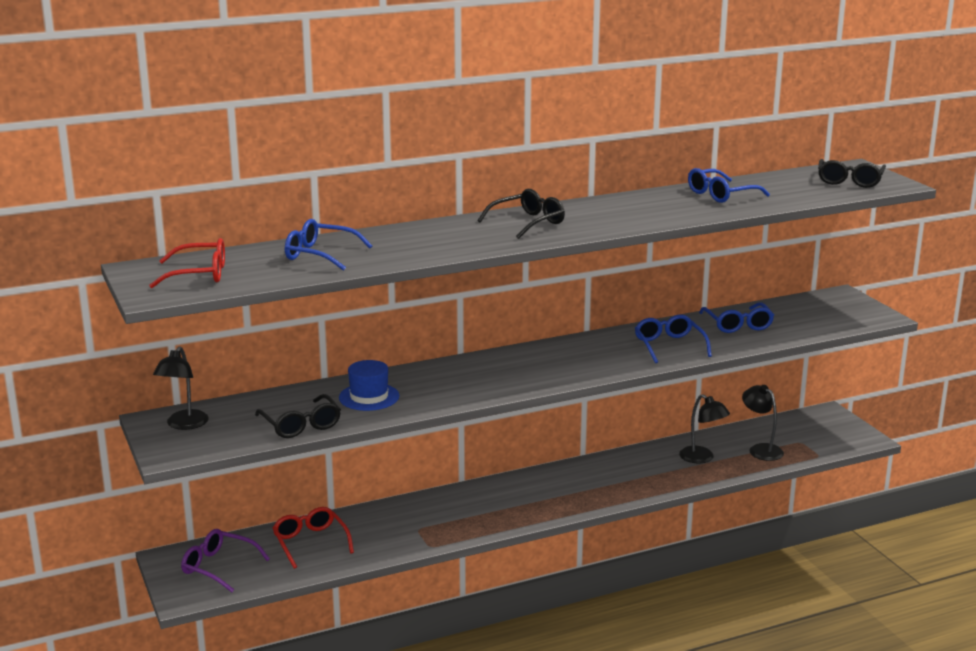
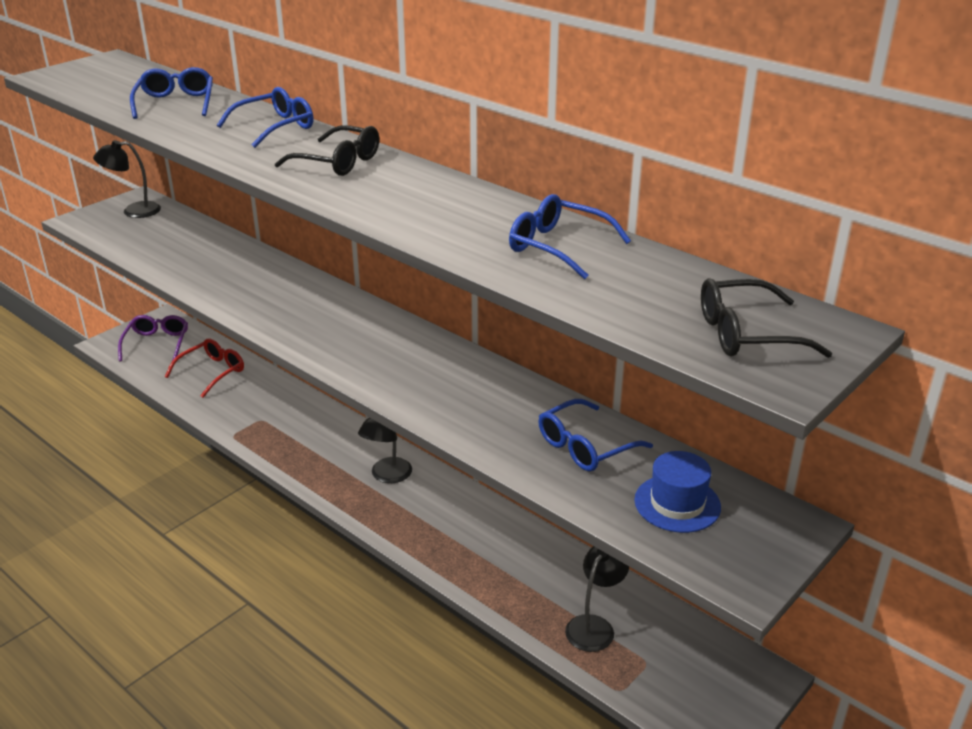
camera: 65 degrees right, 10 degrees up
(199, 274) = (102, 78): red glasses -> none
(301, 425) = (151, 254): black glasses -> none
(369, 397) = (225, 268): blue hat -> blue hat (677, 503)
(669, 346) = (471, 406): blue glasses -> blue glasses (275, 127)
(702, 458) = (531, 576): black lamp -> black lamp (387, 476)

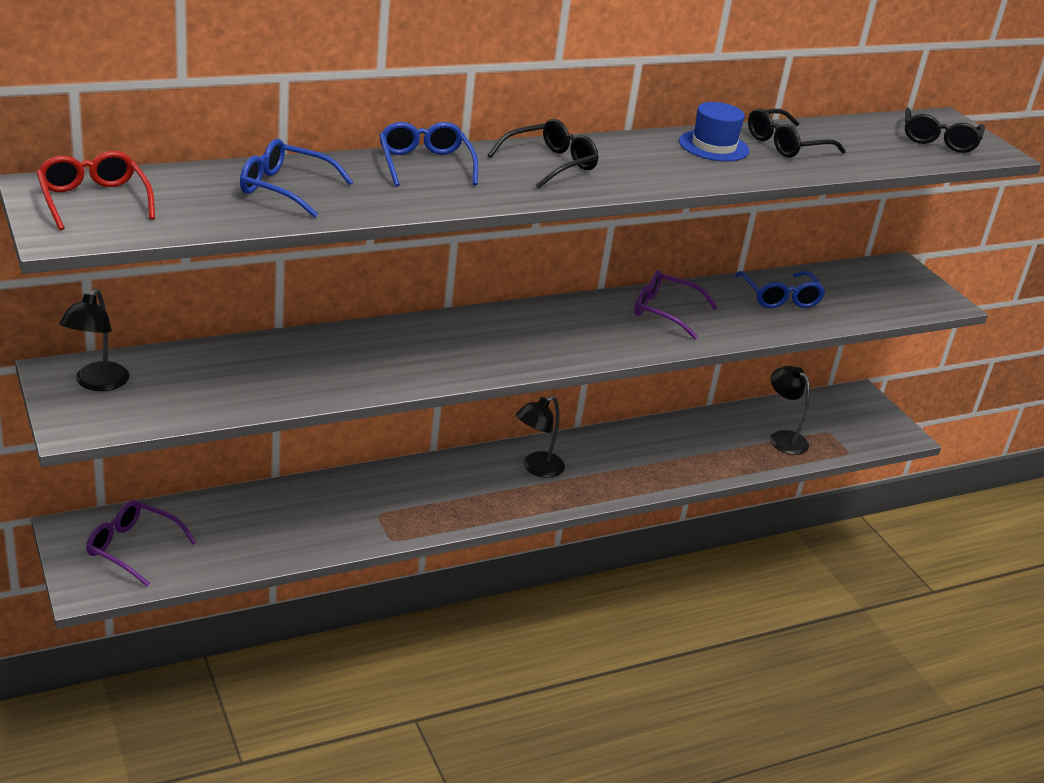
camera: 70 degrees left, 0 degrees up
(212, 372) = (247, 522): red glasses -> red glasses (94, 200)
(387, 476) = (536, 468): black lamp -> black lamp turned 90 degrees clockwise
(466, 384) = (664, 311): none -> purple glasses
(557, 247) = (786, 145): blue glasses -> black glasses
(677, 503) = (861, 292): blue hat -> blue hat (713, 146)

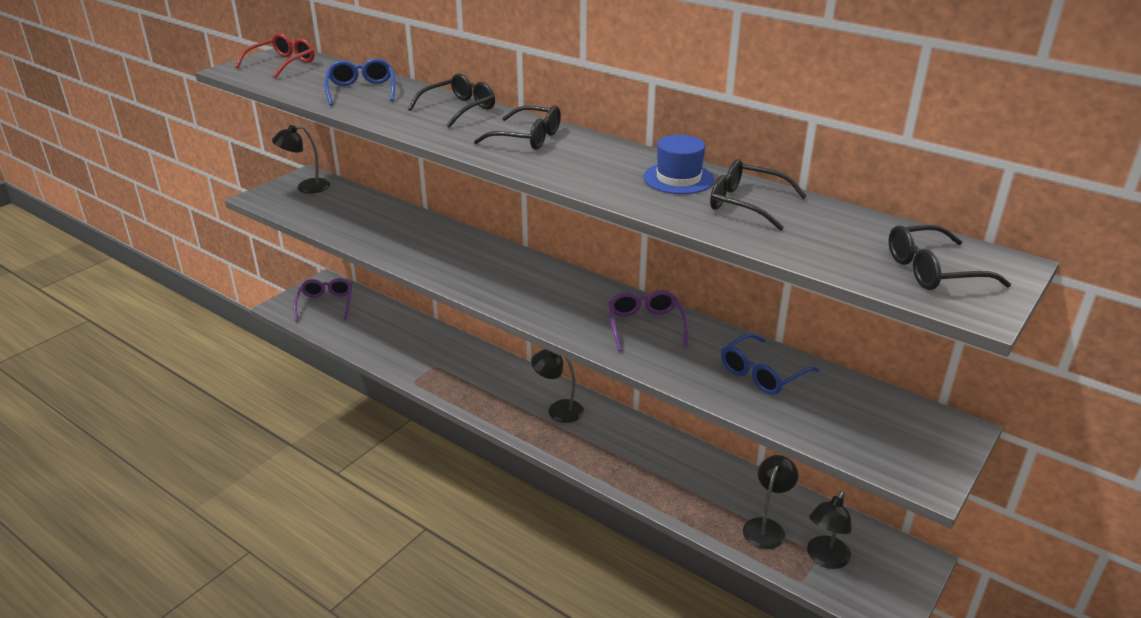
camera: 65 degrees right, 0 degrees up
(425, 164) = (459, 109): blue glasses -> black glasses
(834, 431) = (825, 559): none -> black lamp

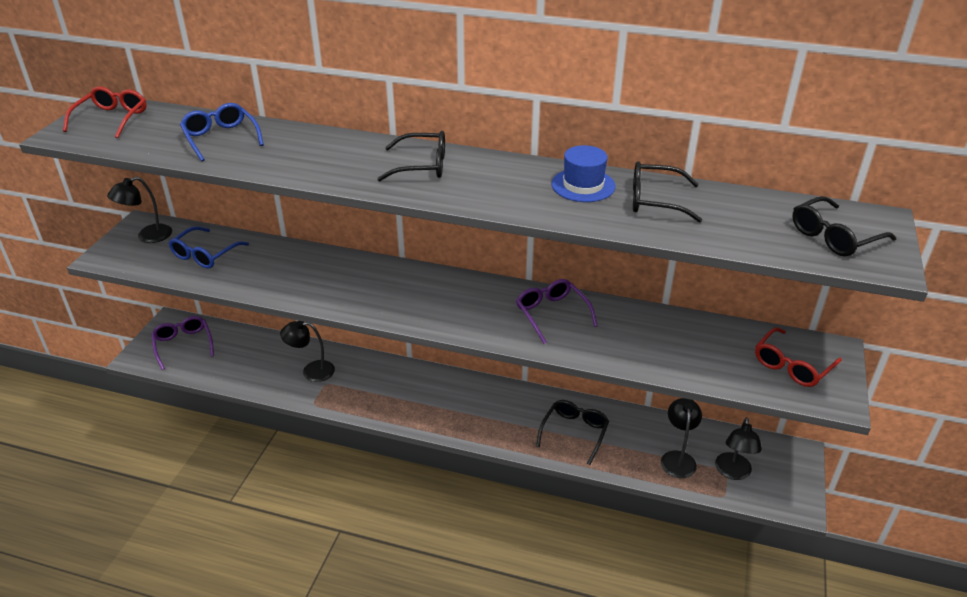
camera: 20 degrees left, 5 degrees up
(459, 109) = (334, 144): black glasses -> black glasses (574, 432)
(558, 409) = (459, 398): black lamp -> black lamp (311, 371)
(762, 374) = (669, 337): blue glasses -> blue glasses (205, 255)
(892, 433) = (792, 366): none -> red glasses

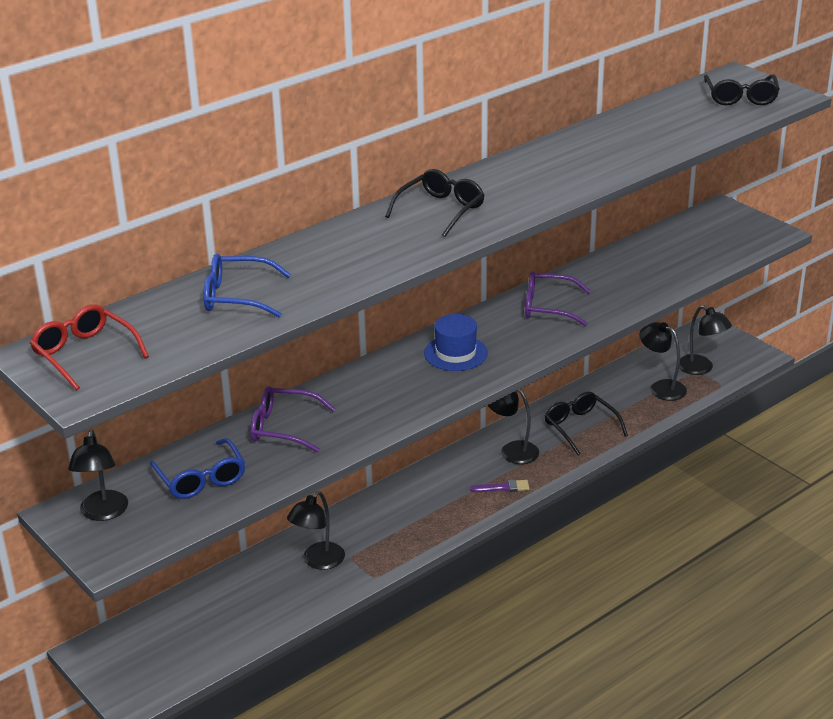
camera: 55 degrees left, 5 degrees down
(183, 344) = (152, 651): purple glasses -> purple glasses (283, 427)
(461, 423) = (503, 487): none -> purple brush
(509, 408) = (512, 450): none -> black lamp
(583, 185) = (563, 155): blue hat -> blue hat (455, 353)
(655, 200) = (621, 137): black glasses -> none
(792, 366) = (722, 232): red glasses -> none

